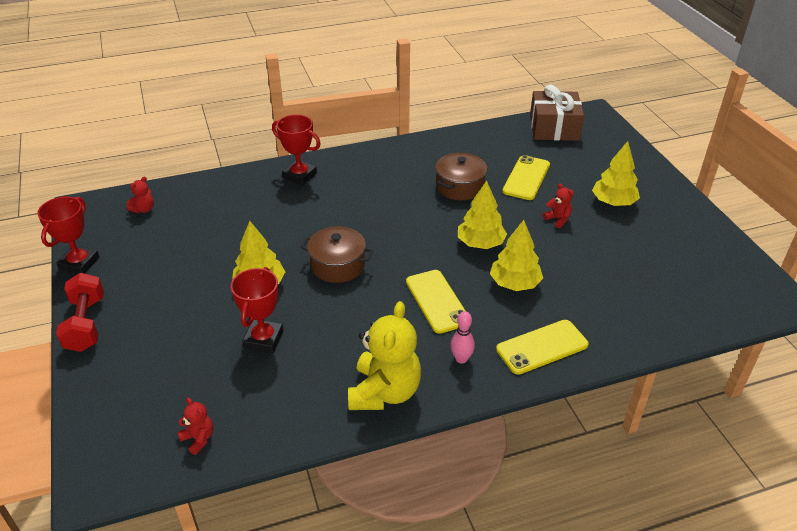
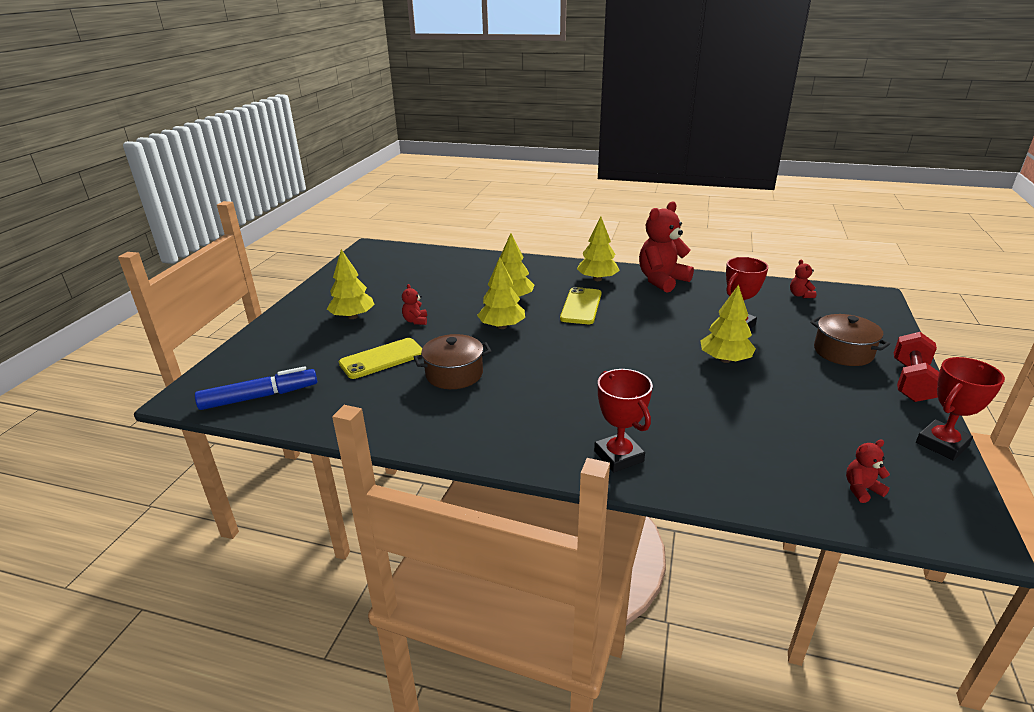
camera: 145 degrees left, 10 degrees down
(338, 265) = (641, 351): brown pot -> brown pot (843, 352)
(384, 392) = (662, 280): yellow teddy bear -> red teddy bear
(461, 359) = (597, 279): pink bowling pin -> yellow tree
(542, 347) = (540, 270): yellow phone -> none
(554, 128) = (259, 397): brown gift -> blue marker

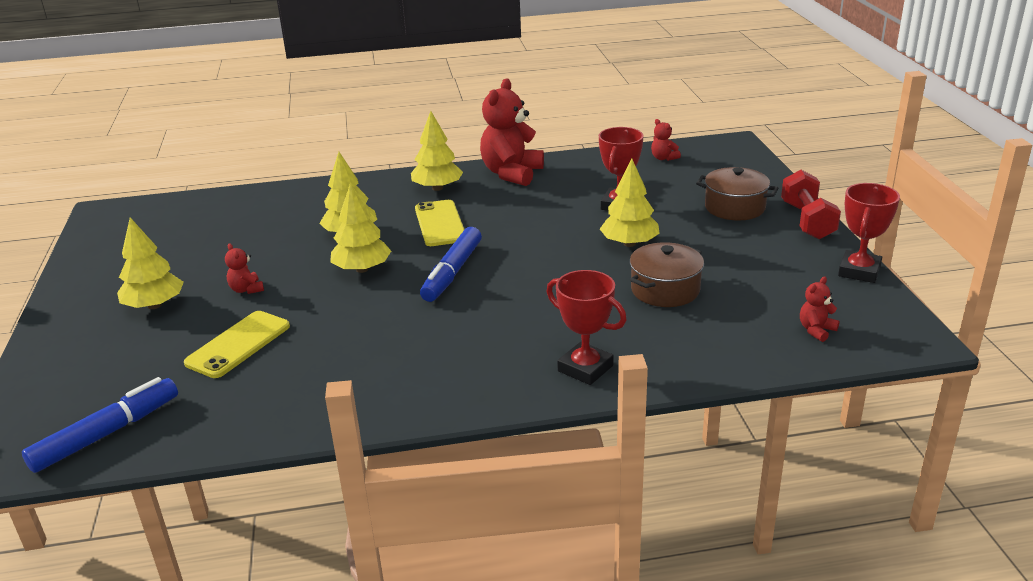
camera: 25 degrees left, 0 degrees up
(454, 374) = (344, 337): brown pot -> brown pot (665, 290)
(565, 346) = (452, 272): none -> blue marker

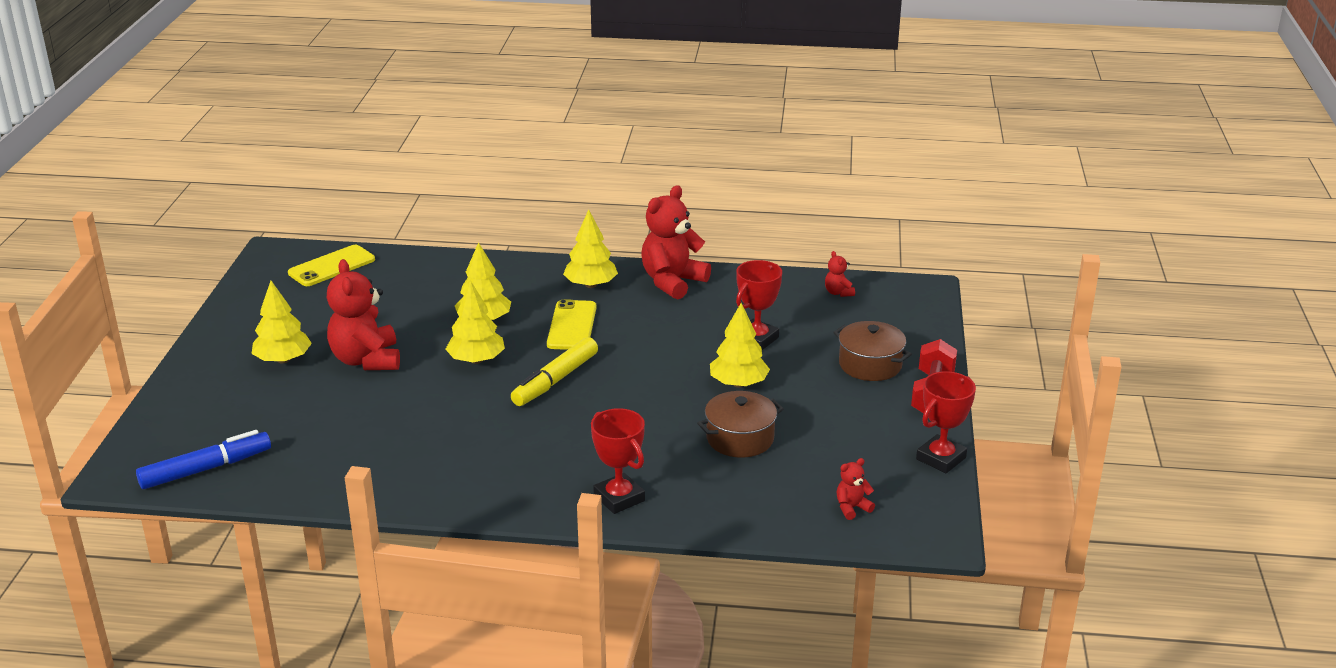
camera: 15 degrees right, 0 degrees up
(238, 344) = (338, 412): yellow phone -> yellow phone (332, 266)
(246, 289) = (366, 360): red teddy bear -> red teddy bear, size x2.23
(452, 272) = (555, 380): blue marker -> yellow marker

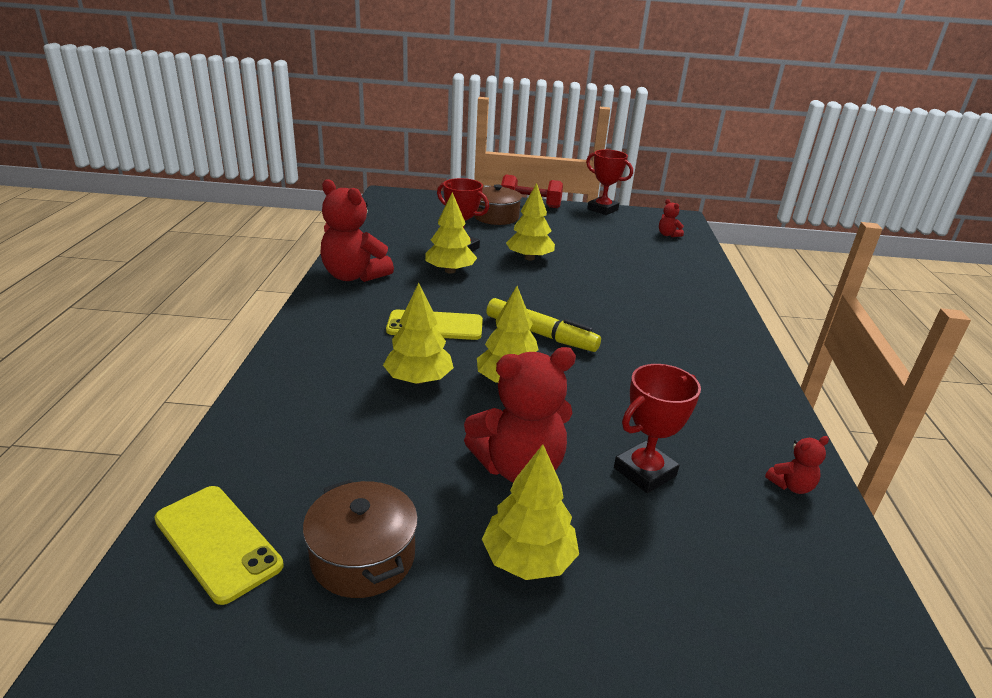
camera: 95 degrees left, 0 degrees up
(206, 469) = (833, 600): blue marker -> none
(591, 285) = (349, 315): yellow tree -> yellow tree (450, 271)
(619, 498) = (706, 307): red trophy -> red trophy (644, 472)
(740, 438) = (605, 261): brown pot -> brown pot (363, 557)
(838, 293) = (389, 218): red teddy bear -> red teddy bear (791, 486)

